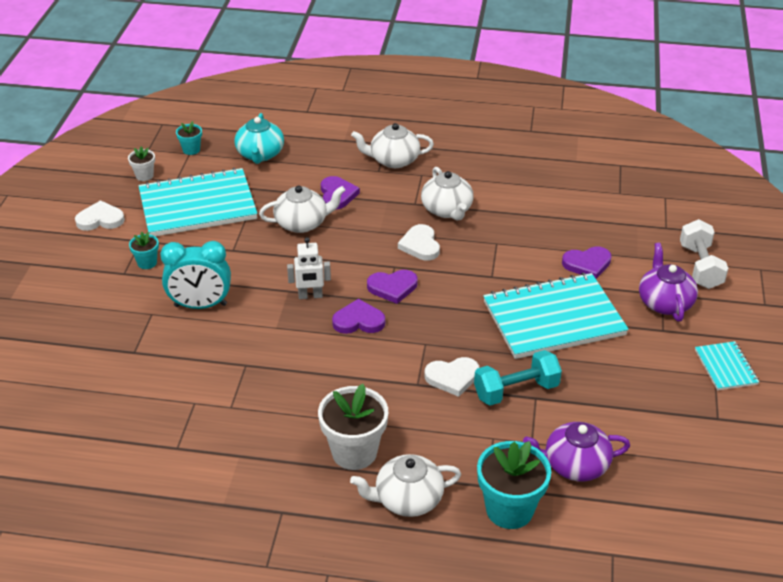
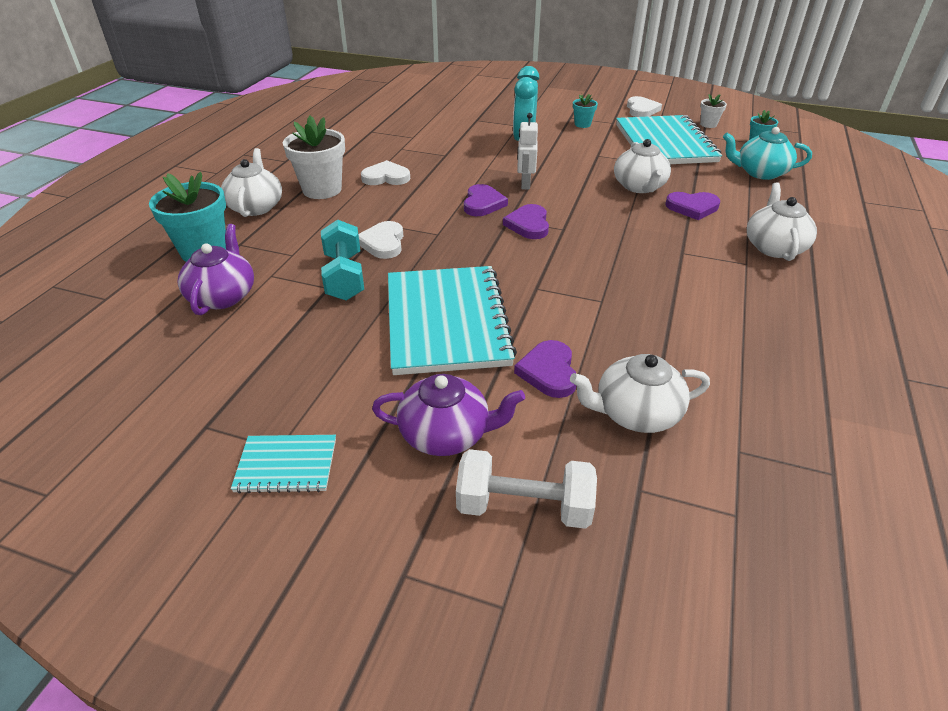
camera: 100 degrees right, 0 degrees up
(420, 245) = (599, 247): white heart -> white heart (386, 177)
(447, 210) = (671, 273): white teapot -> white teapot (635, 413)

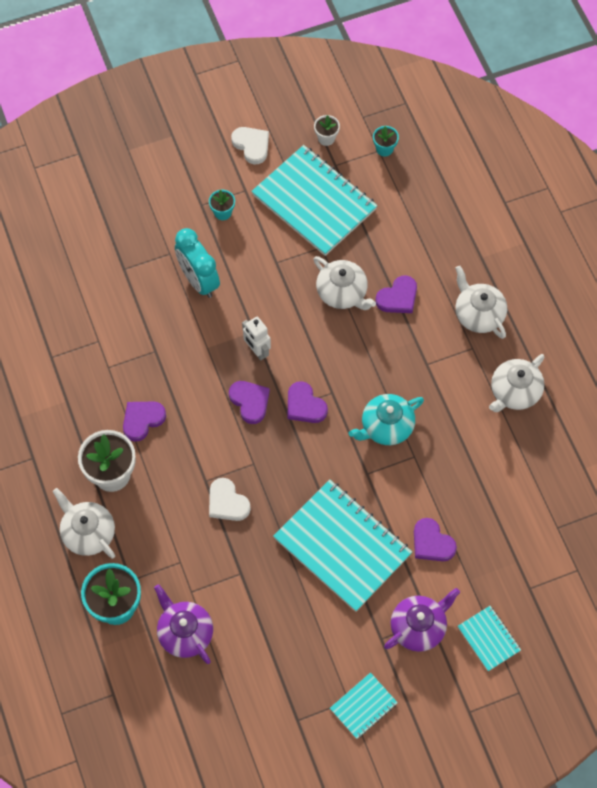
camera: 40 degrees left, 25 degrees up
(344, 277) = (240, 555): turquoise dumbbell -> none
(386, 177) = (142, 420): white heart -> purple heart
(524, 506) = (488, 639): white dumbbell -> turquoise notebook
(635, 413) = (496, 539): white teapot -> white teapot (514, 392)
(760, 172) = (414, 205): turquoise teapot -> turquoise teapot (386, 426)

